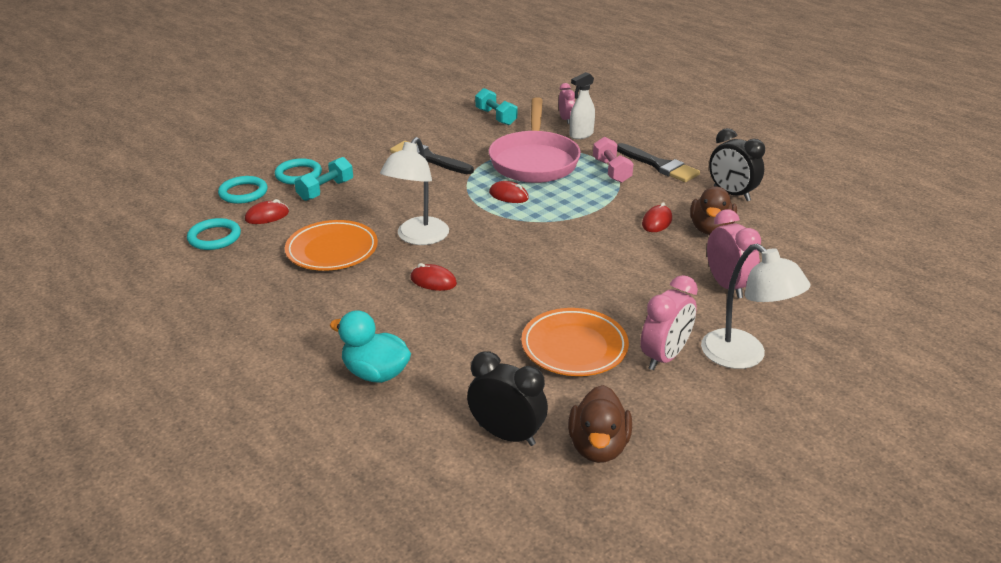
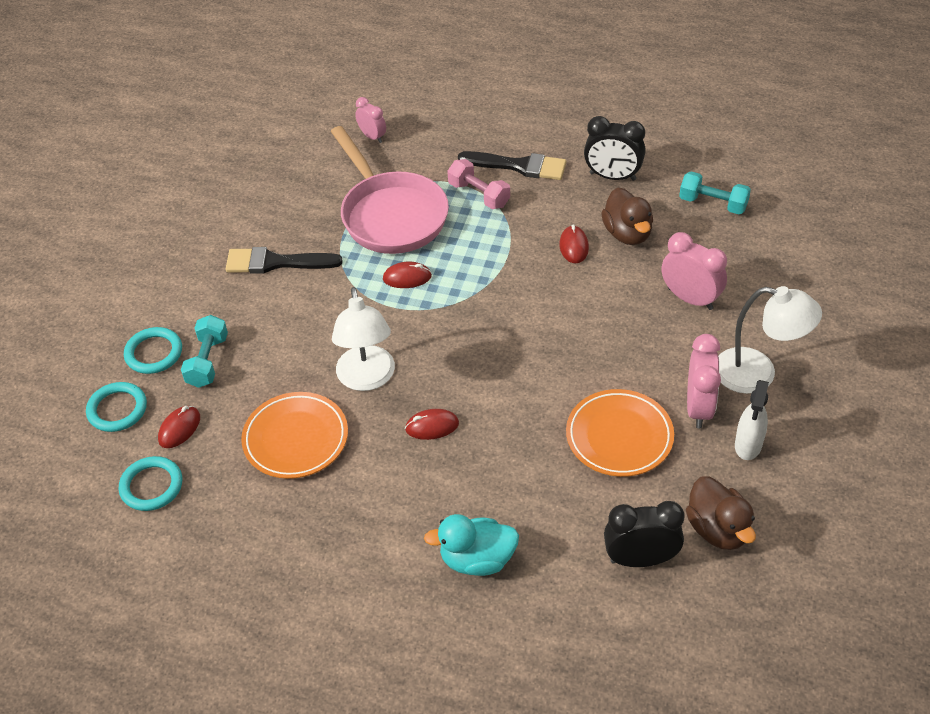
camera: 30 degrees left, 15 degrees up
(496, 117) = (294, 165): turquoise dumbbell -> turquoise dumbbell (713, 203)
(581, 135) = (407, 154): white spray bottle -> white spray bottle (748, 445)

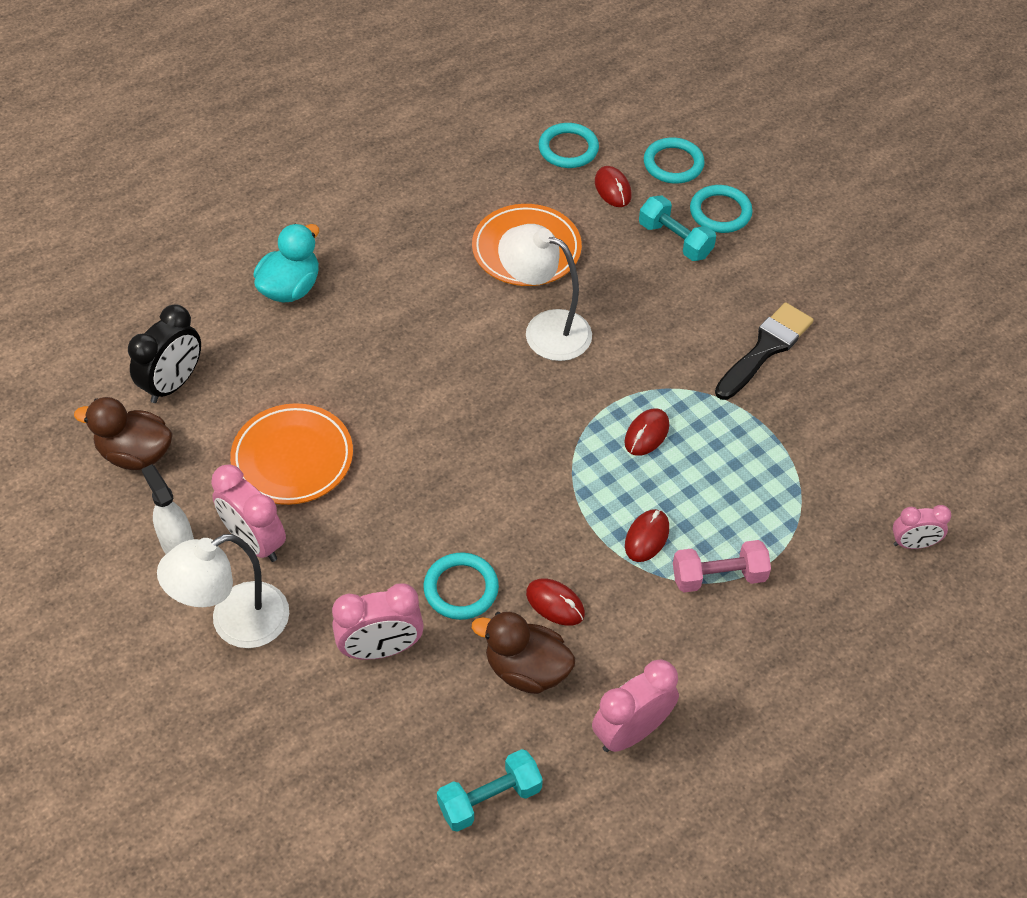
camera: 125 degrees right, 5 degrees up
(391, 215) = (755, 478): pink pan -> none
(432, 426) = (445, 340): red mouse -> red mouse (647, 537)
(519, 166) = (735, 650): black brush -> none
(612, 176) = (631, 731): black clock -> pink clock
(612, 290) = (461, 588): none -> turquoise ring

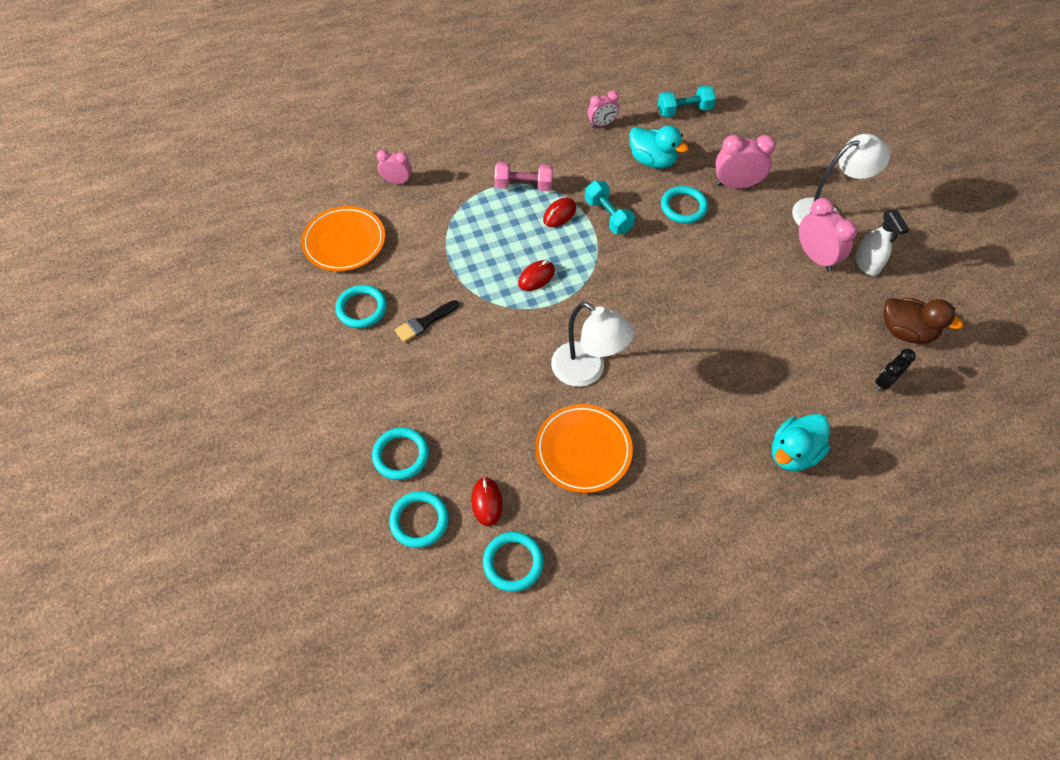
camera: 165 degrees left, 5 degrees up
(173, 384) = (885, 382): black clock -> black clock, size x0.63
(292, 458) = (790, 307): orange plate -> orange plate (344, 242)
(526, 669) = (652, 160): brown duck -> turquoise duck
(555, 604) = (627, 189): red mouse -> none
(631, 731) = (601, 124): pink clock -> pink clock, size x0.63
(675, 240) = (452, 434): turquoise dumbbell -> turquoise dumbbell (608, 216)
(765, 349) = (424, 322): black brush -> black brush, size x0.65
(852, 351) = (361, 308): none -> turquoise ring

